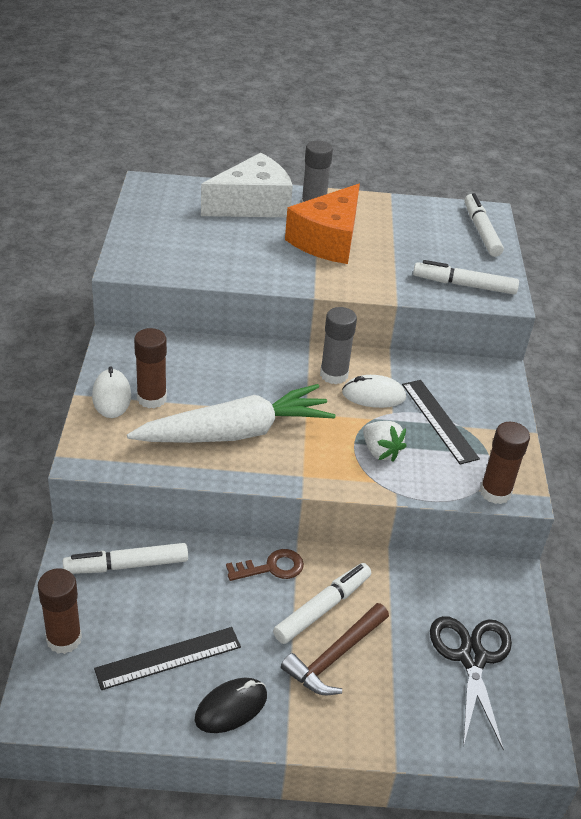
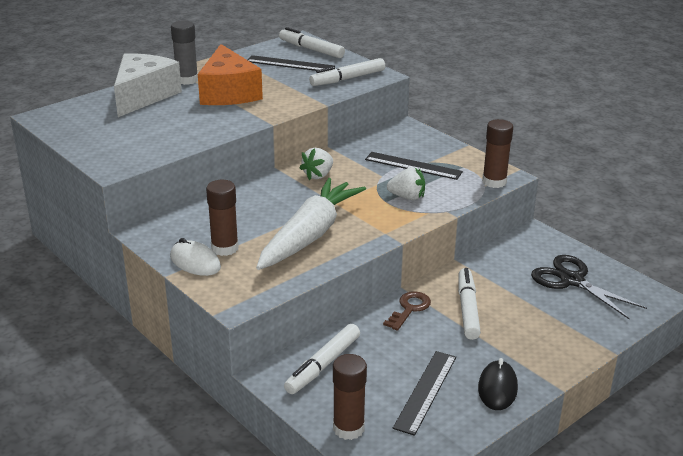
camera: 40 degrees left, 10 degrees down
(334, 375) = (318, 175): grey glue stick -> white strawberry
(334, 657) = (510, 327): brown hammer -> none
(373, 395) = (358, 173): white mouse -> none
(434, 238) = (290, 64): none -> black ruler

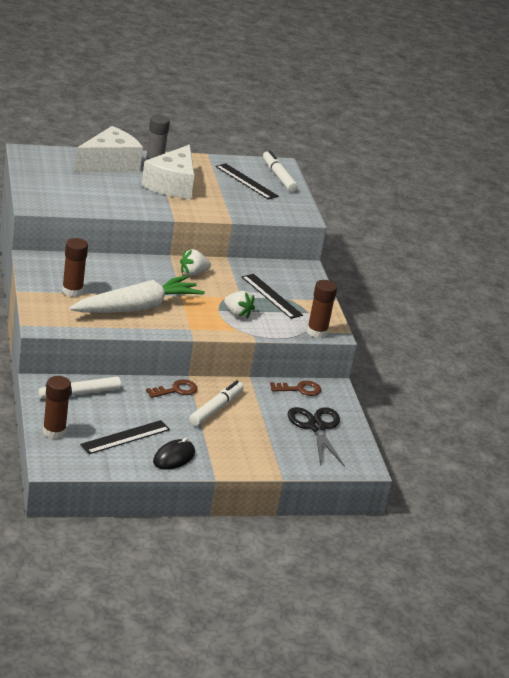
camera: 25 degrees right, 0 degrees up
(195, 262) = (44, 291): white mouse -> none
(228, 93) = (172, 185): orange cheese -> white cheese
(348, 79) = (275, 209): white marker -> none
(511, 249) = (300, 389): none -> brown key

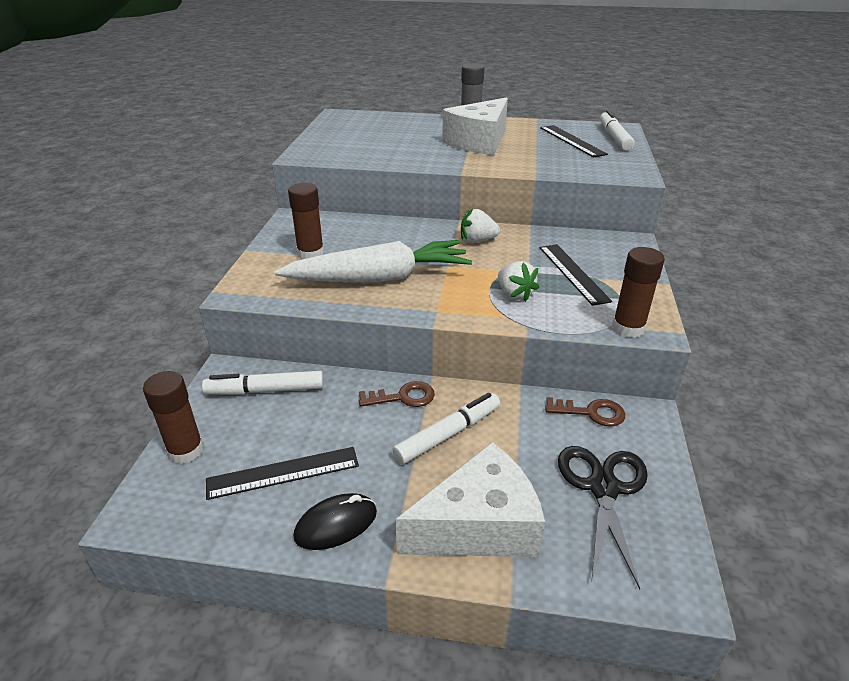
camera: 25 degrees right, 5 degrees up
(110, 164) = (420, 124): white cheese -> white cheese (479, 525)

